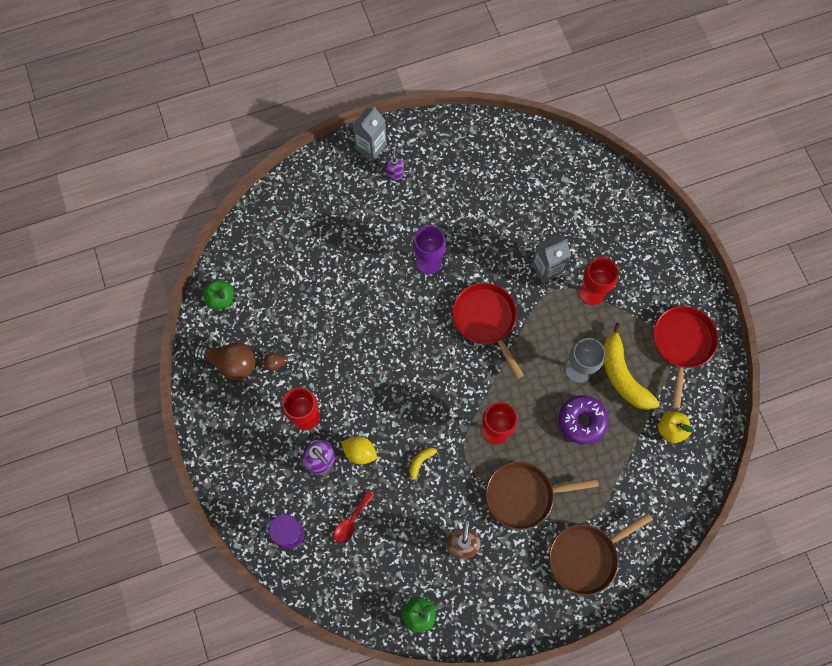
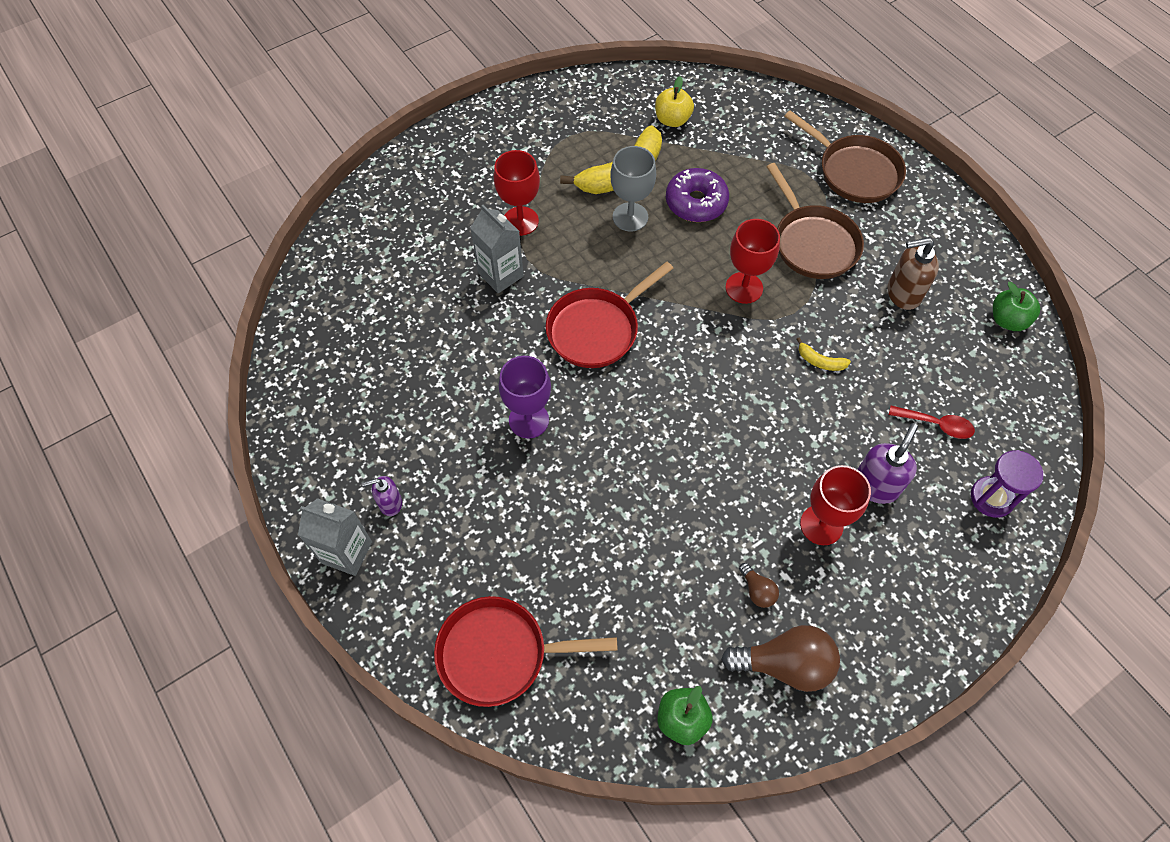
camera: 105 degrees left, 10 degrees down
(231, 363) = (784, 664): brown light bulb -> brown light bulb turned 90 degrees clockwise
(360, 452) = (841, 438): yellow lemon -> none
(682, 344) = (563, 124): red pan -> red pan (500, 653)

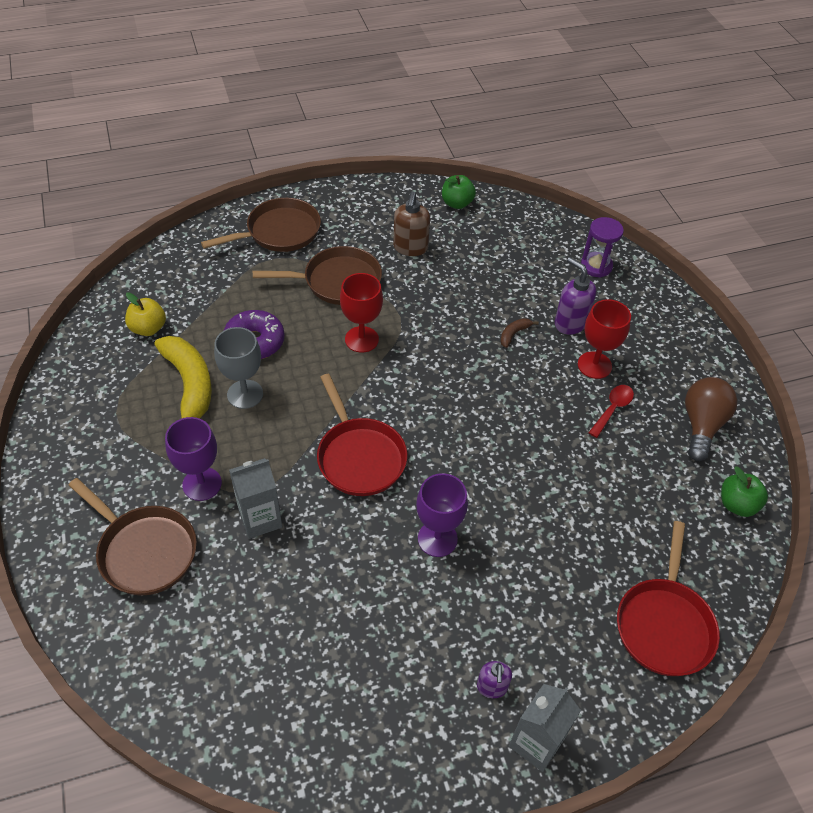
camera: 75 degrees left, 10 degrees down
(443, 207) = (144, 550): none -> brown pan
(520, 221) = (202, 484): red goblet -> purple goblet
(757, 590) = (640, 422): brown light bulb -> none
(820, 361) = (452, 316): yellow banana -> none
(826, 429) = (514, 334): none -> brown banana
(936, 424) = (530, 272): red spoon -> red spoon (612, 409)

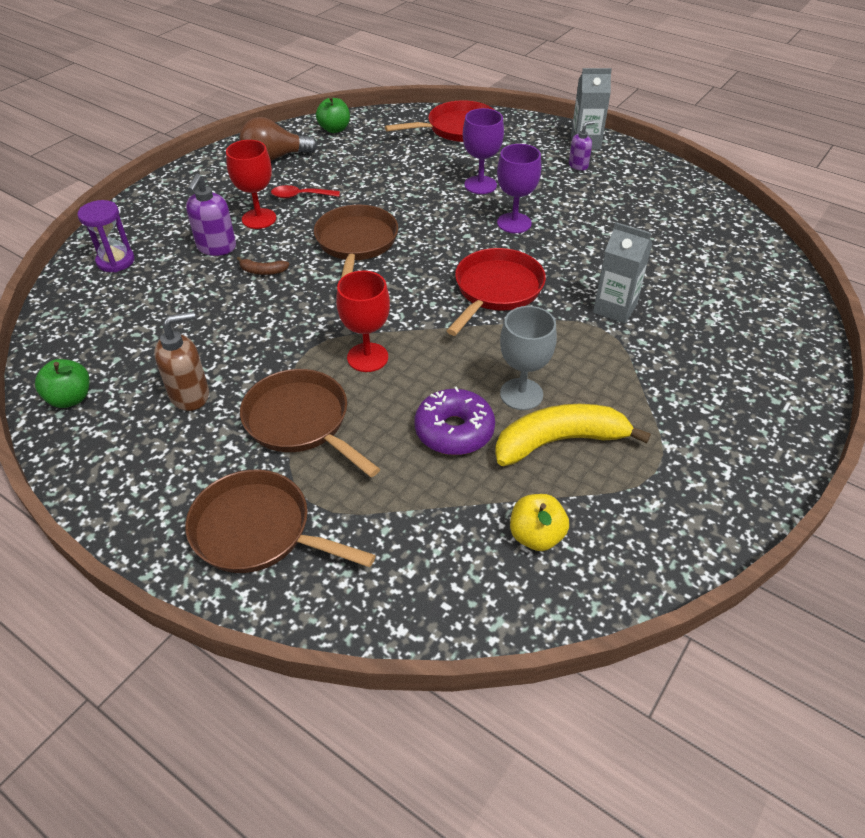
camera: 125 degrees left, 5 degrees down
(144, 550) = (724, 351): brown pan -> brown pan (356, 243)
(189, 385) = (559, 441): yellow banana -> yellow banana turned 45 degrees clockwise
(202, 484) = (634, 359): purple goblet -> purple goblet (480, 185)

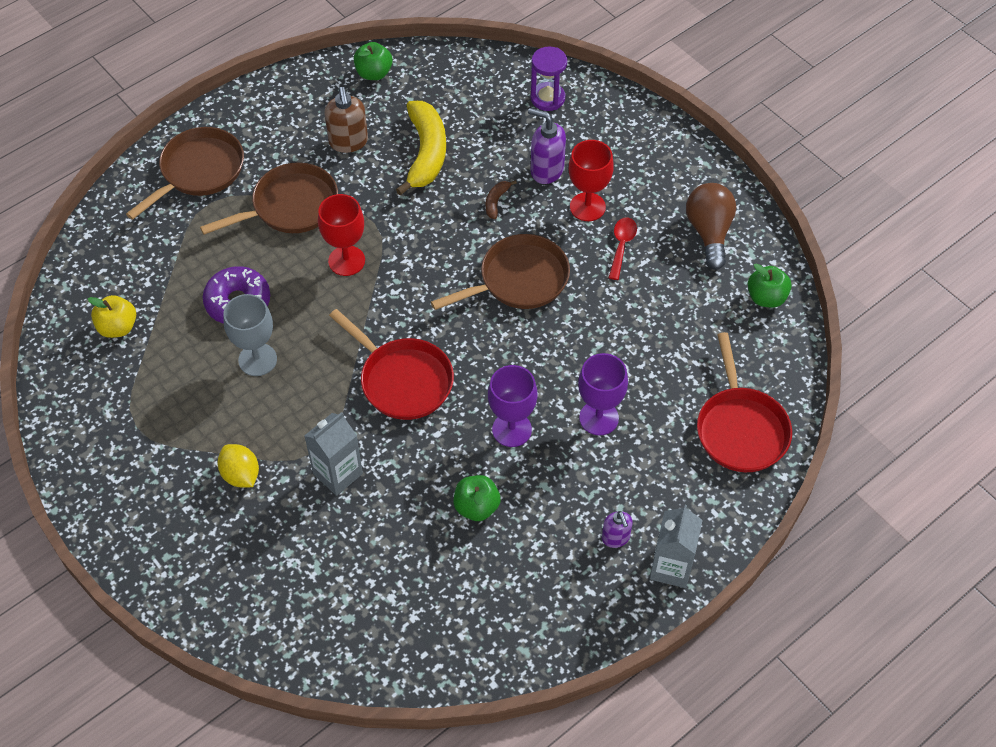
camera: 105 degrees right, 10 degrees up
(356, 243) = (518, 280): brown pan -> brown pan turned 45 degrees counterclockwise
(559, 441) = (195, 370): yellow banana -> yellow banana (426, 153)
(595, 228) = (476, 507): none -> green apple
(657, 371) = (241, 475): none -> yellow lemon

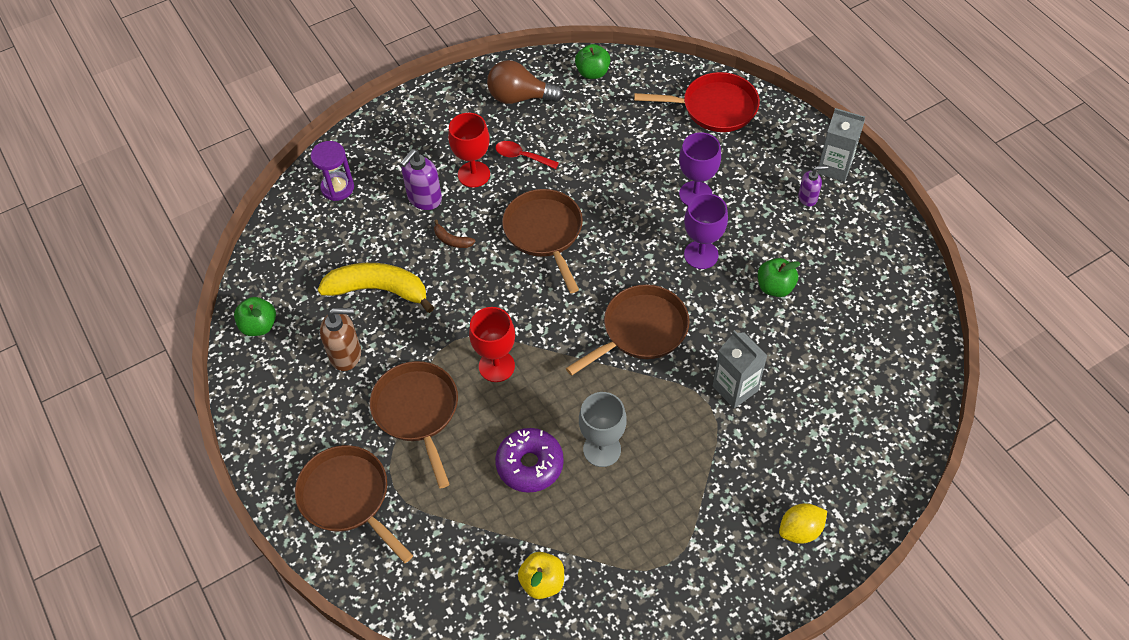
camera: 80 degrees left, 0 degrees up
(241, 475) = (730, 469): yellow lemon -> yellow lemon (800, 530)
(402, 380) = (640, 330): red pan -> brown pan

